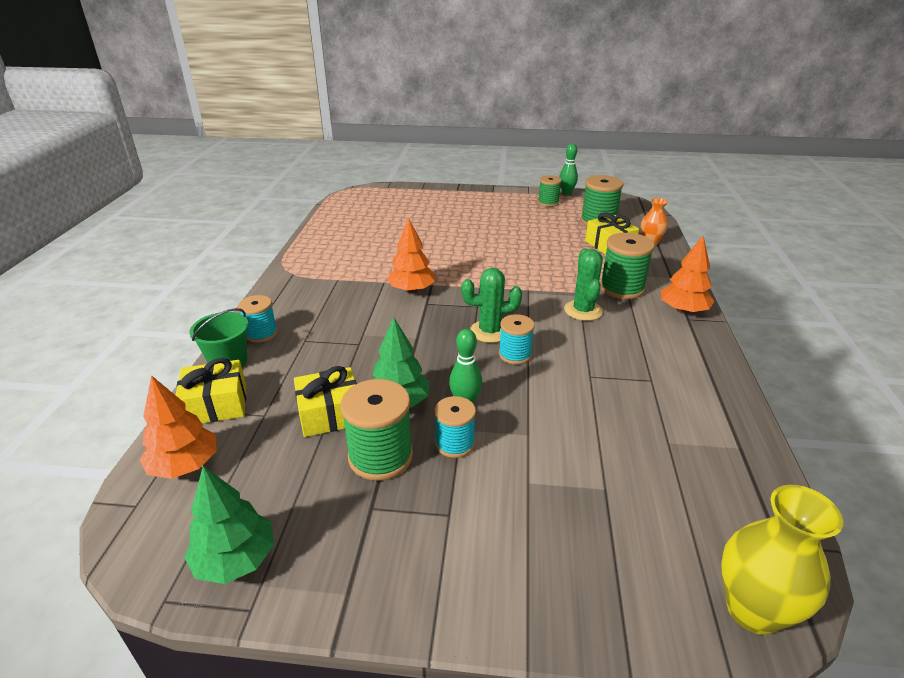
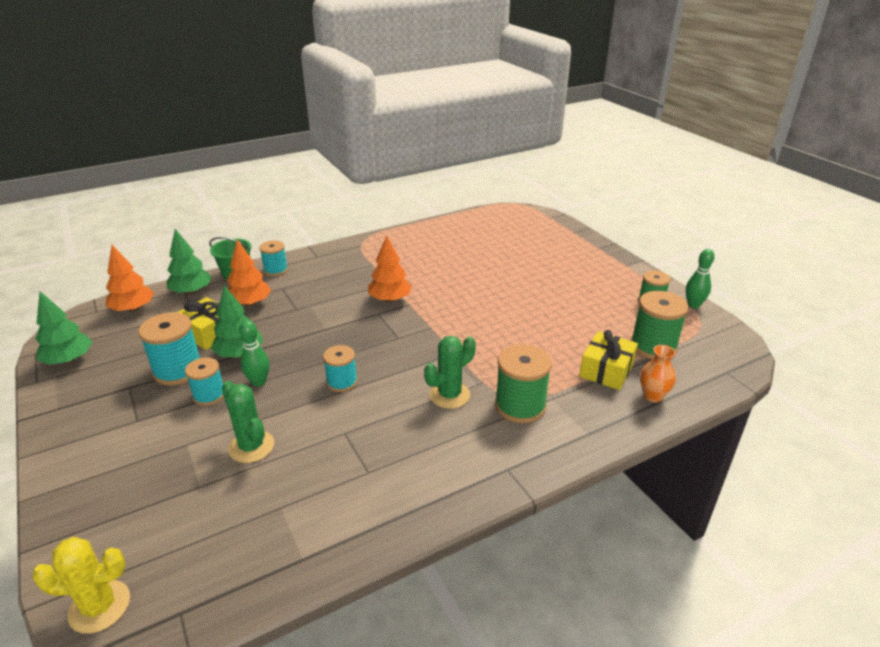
camera: 55 degrees right, 0 degrees up
(216, 405) = (191, 292): yellow gift -> green tree
(380, 456) = (178, 370): green spool -> turquoise spool
(490, 331) = (365, 358): green cactus -> green cactus (251, 447)
(683, 311) = (519, 461): orange tree -> orange tree (250, 303)
(753, 610) = (100, 606): yellow vase -> yellow cactus

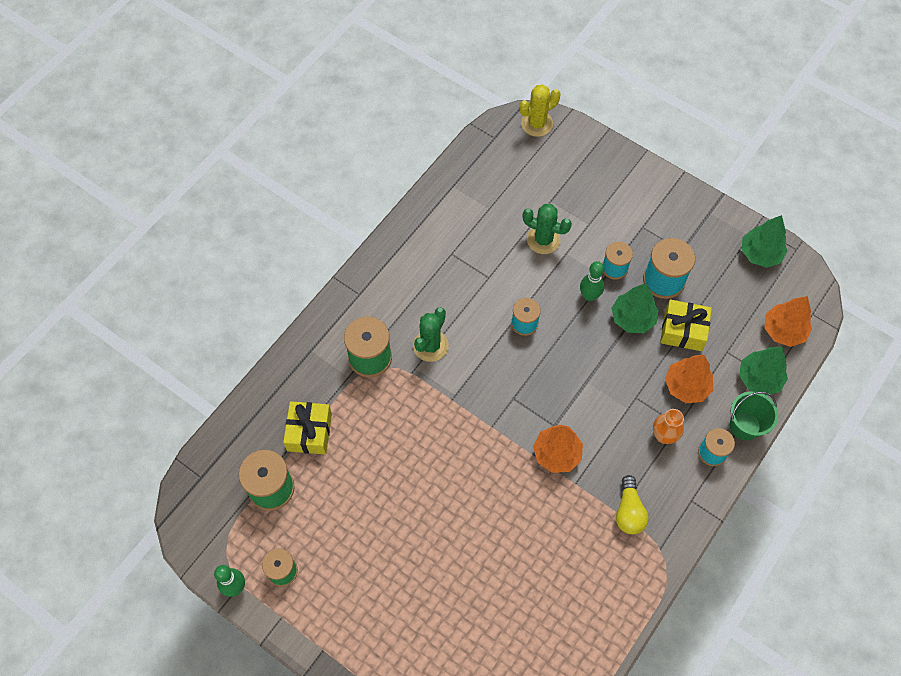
camera: 155 degrees right, 30 degrees up
(364, 263) = (629, 511): none -> yellow light bulb
(653, 396) = (264, 415): orange vase -> orange vase (664, 435)

